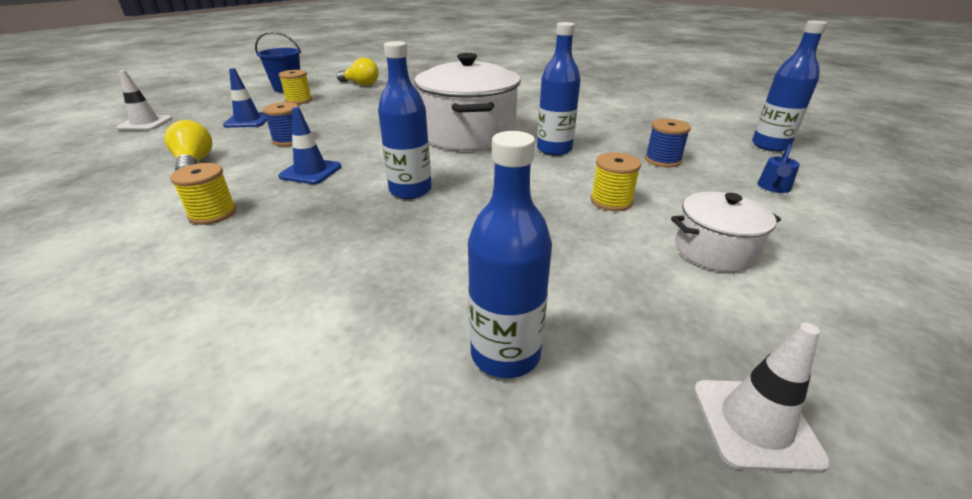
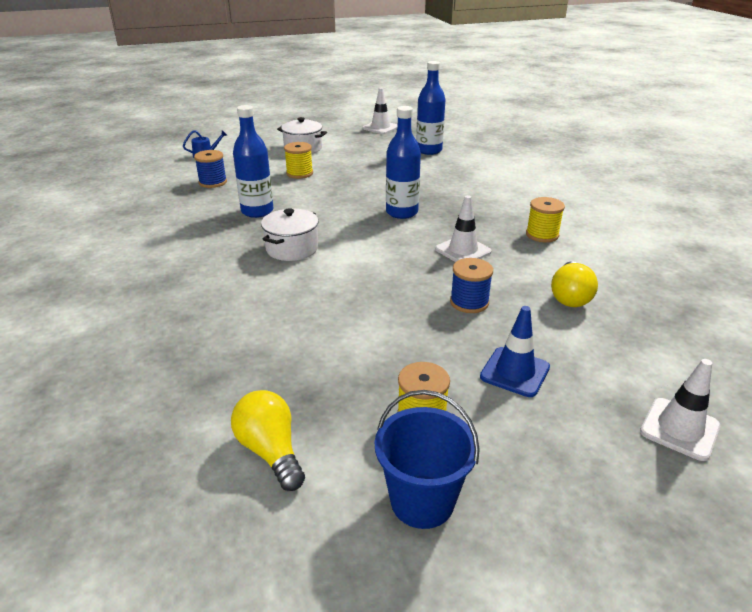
camera: 145 degrees left, 0 degrees up
(311, 172) = (463, 250): blue traffic cone -> white traffic cone
(468, 135) = (292, 248): white pot -> white pot, size x0.51
(770, 146) = (124, 170): blue bottle -> none

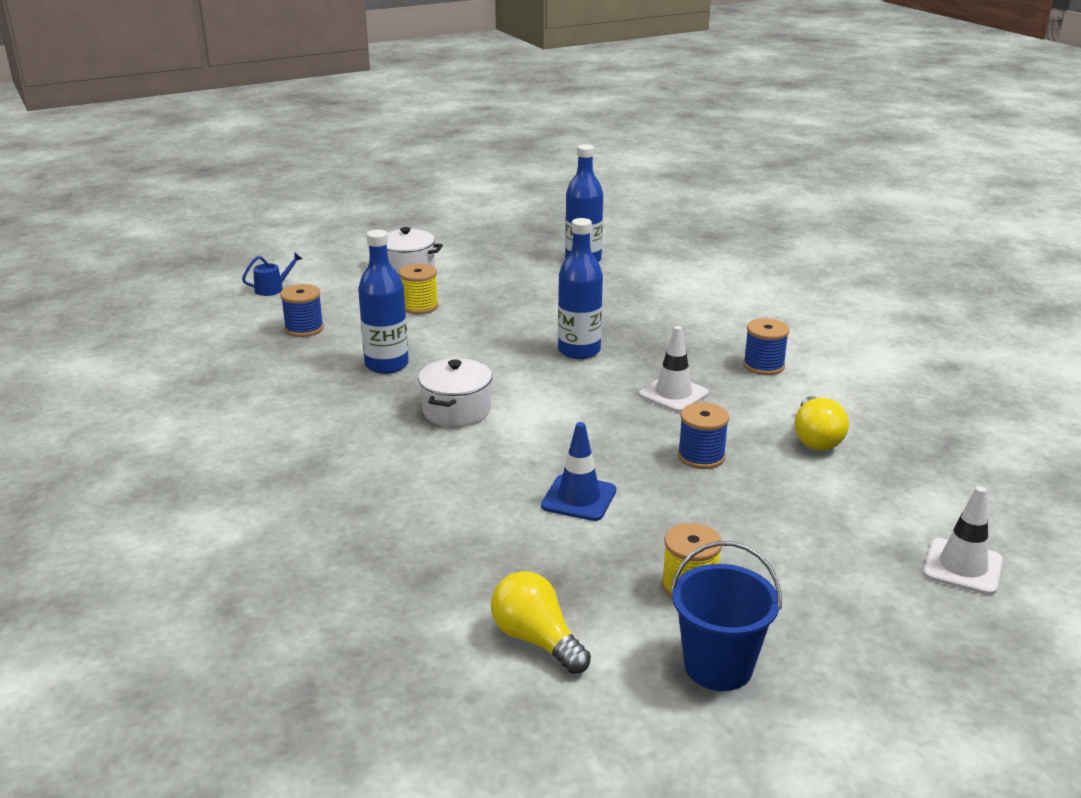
camera: 10 degrees left, 5 degrees down
(380, 128) = (503, 230): white traffic cone -> none
(514, 372) = (776, 529): blue traffic cone -> blue traffic cone (579, 498)
(542, 235) = (763, 366): yellow spool -> blue spool

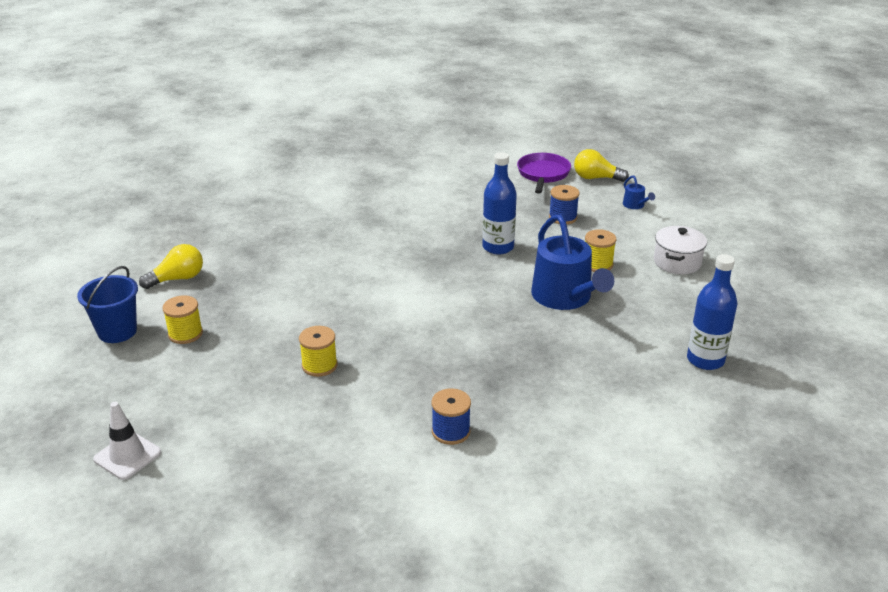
camera: 100 degrees right, 5 degrees up
(172, 346) = (543, 174): none -> purple pan
(456, 411) = (422, 270): white pot -> none
(495, 321) = (565, 297): none -> blue watering can
(579, 351) = (503, 332): blue bottle -> none
(579, 498) = (295, 307): blue traffic cone -> none
(673, 394) = (415, 369): white traffic cone -> none
(701, 456) = (319, 365): blue spool -> yellow spool
(816, 438) = (319, 430): yellow light bulb -> yellow light bulb (596, 178)

